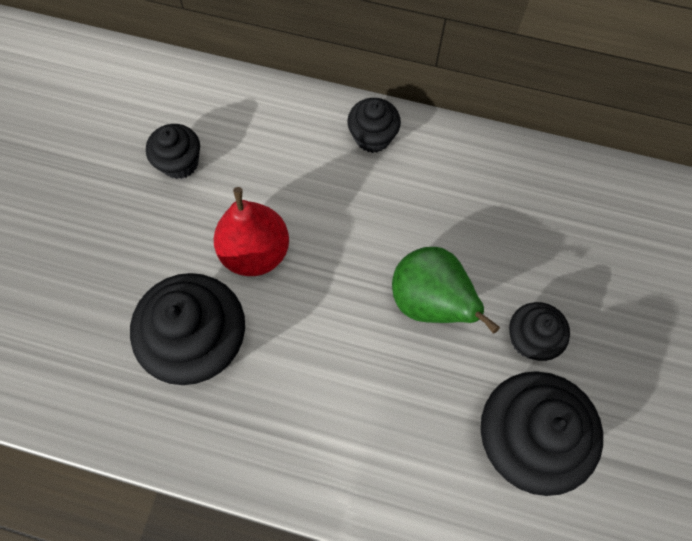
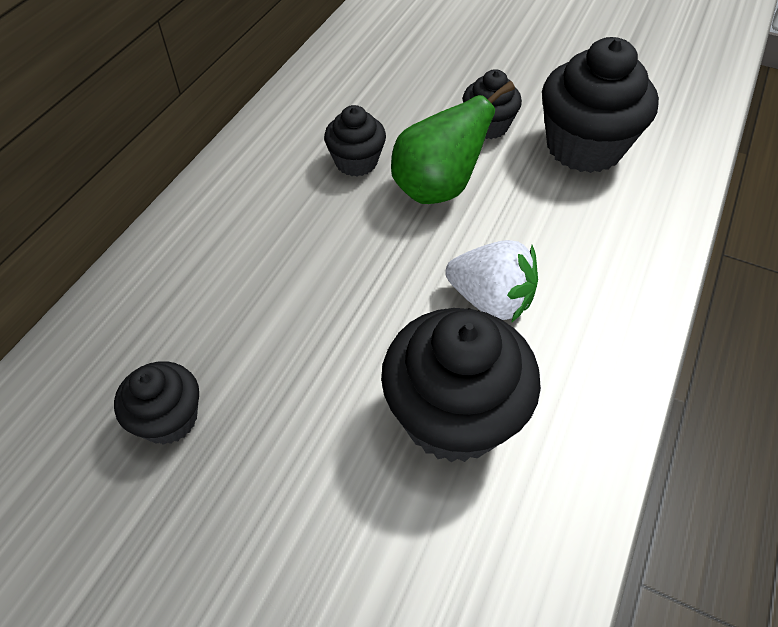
camera: 80 degrees left, 15 degrees down
(255, 252) = (338, 339): red pear -> none
(310, 360) = (490, 300): none -> white strawberry
(372, 137) = (219, 205): black cupcake -> black cupcake (356, 162)

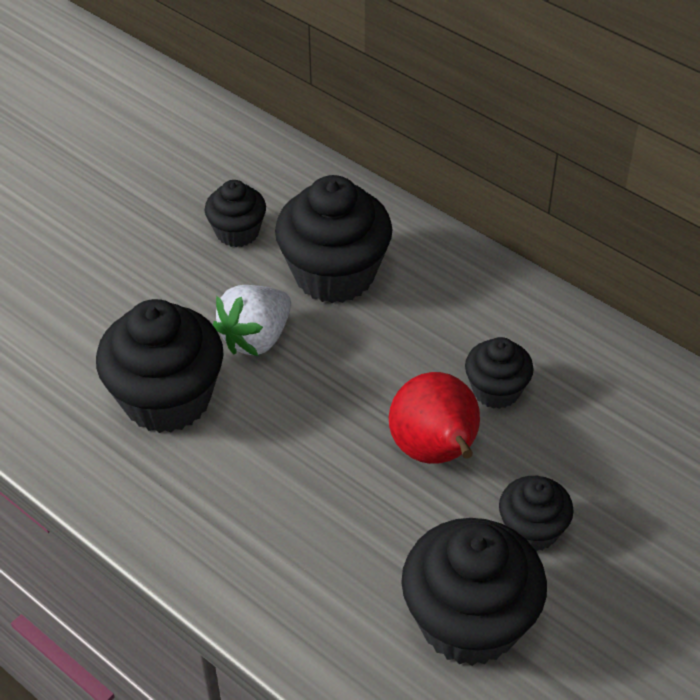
camera: 105 degrees right, 5 degrees down
(230, 304) = (334, 274): none -> black cupcake
(437, 188) = (435, 452): green pear -> red pear
(490, 300) = (272, 457): white strawberry -> white strawberry (256, 338)

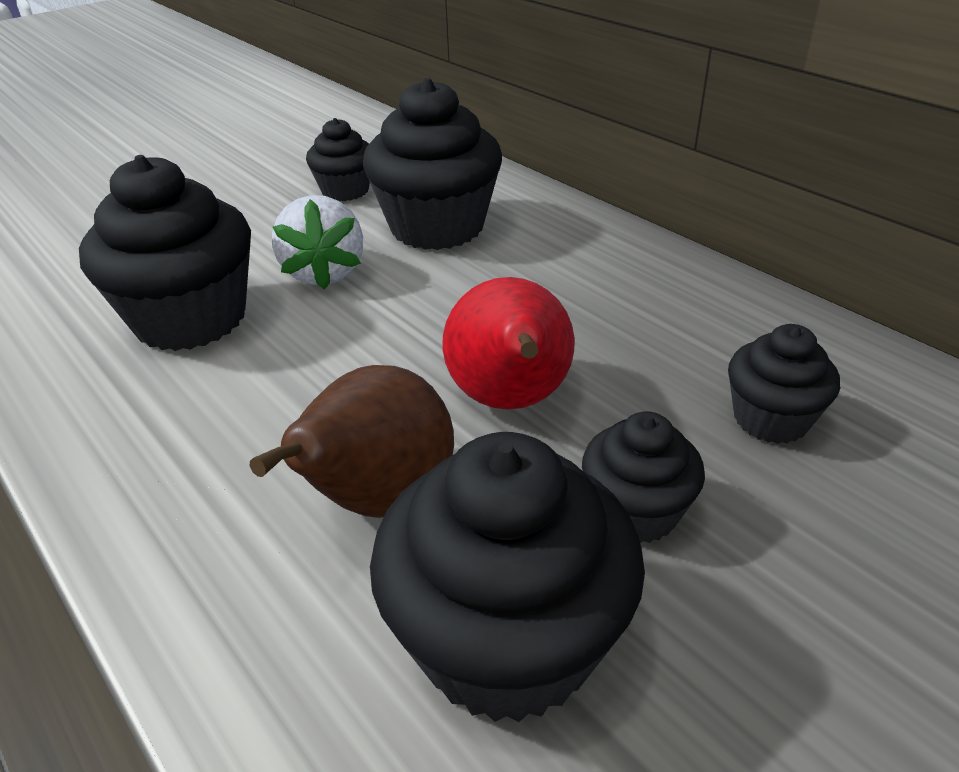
camera: 10 degrees right, 10 degrees down
(256, 338) = (324, 272): white strawberry -> white strawberry turned 60 degrees counterclockwise
(367, 542) = (378, 502): none -> brown pear
(496, 390) = (608, 342): black cupcake -> black cupcake (770, 419)

